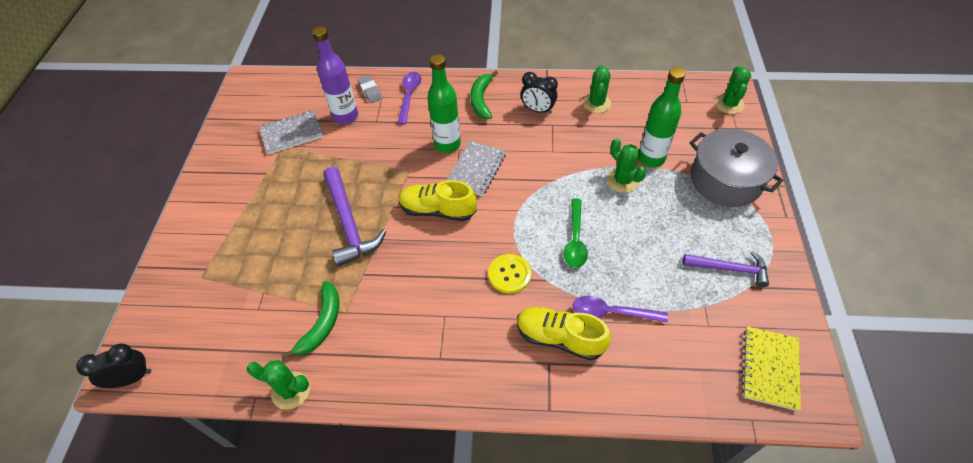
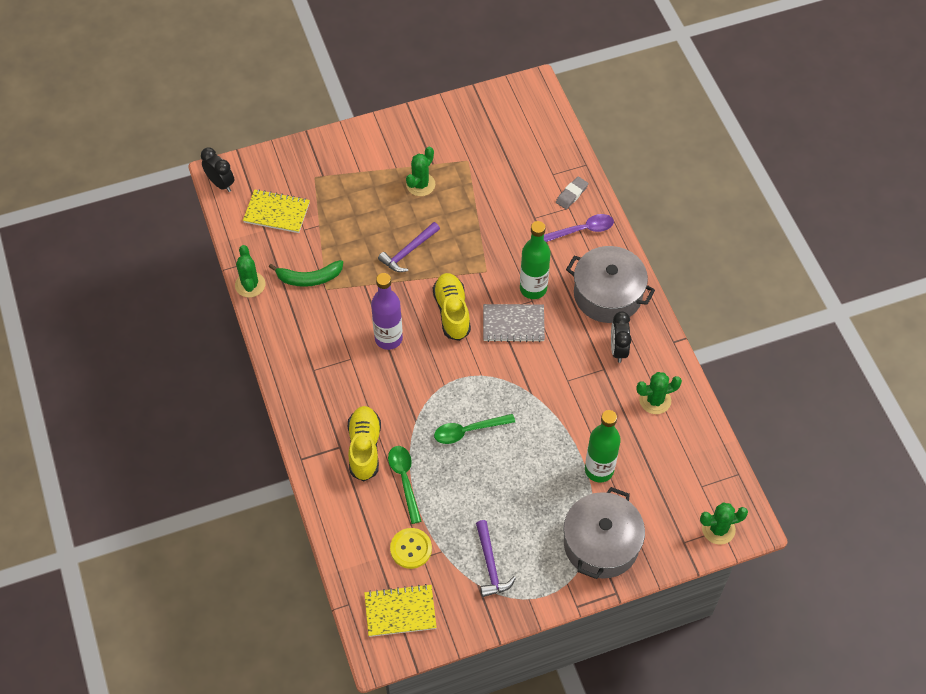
camera: 65 degrees right, 5 degrees up
(216, 329) = (277, 212): none -> yellow notebook
(292, 133) = (486, 159): grey notebook -> none
(346, 116) = (528, 190): purple bottle -> purple bottle (388, 338)
(349, 223) = (408, 251): purple hammer -> purple hammer, size x0.64
(481, 100) = (607, 294): green banana -> grey pot
(509, 274) = (409, 391): yellow button -> yellow button (411, 549)
(611, 312) = (404, 479): purple spoon -> green spoon
(622, 181) = (557, 451): green cactus -> green cactus (420, 184)

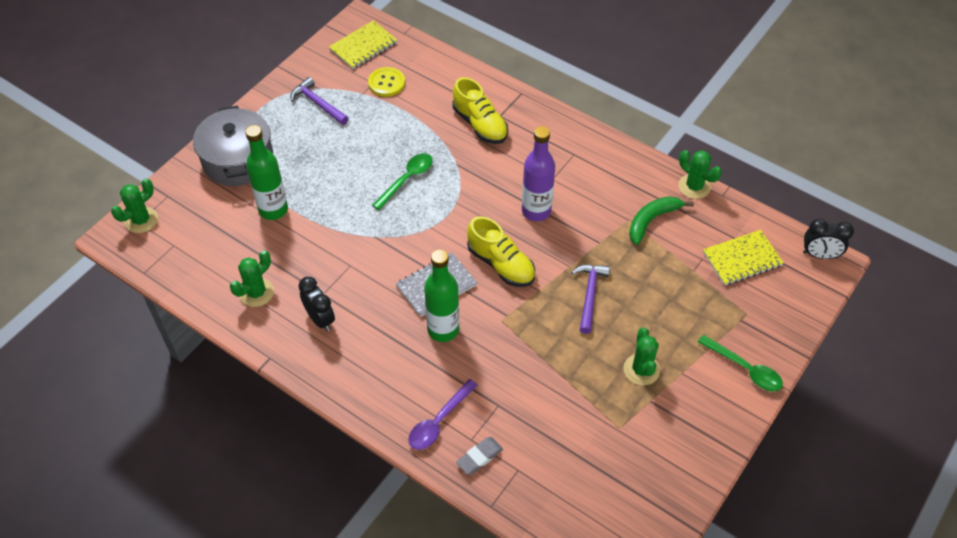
camera: 145 degrees right, 5 degrees down
(404, 479) = (429, 121): green spoon -> green spoon (745, 369)
(571, 194) = (479, 457): grey eraser -> grey eraser turned 45 degrees clockwise
(607, 294) = (365, 367): grey pot -> none

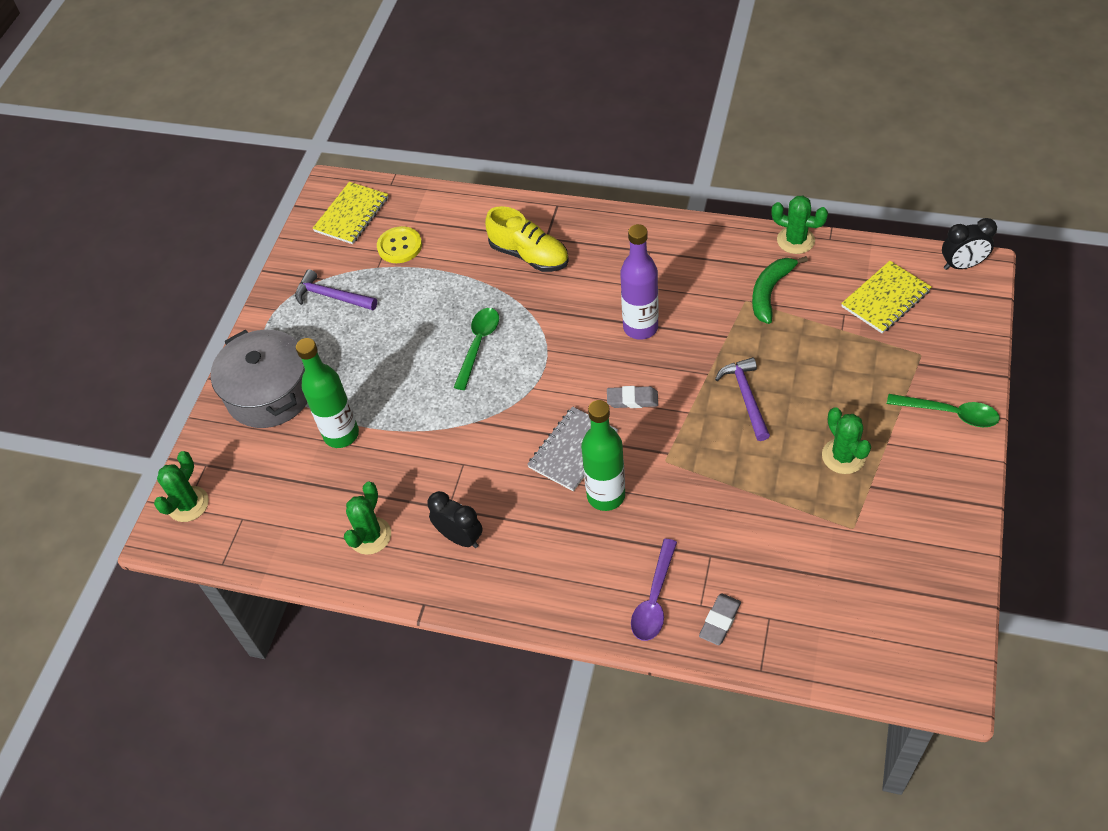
camera: 15 degrees left, 0 degrees up
(501, 264) = (632, 399): yellow shoe -> grey eraser

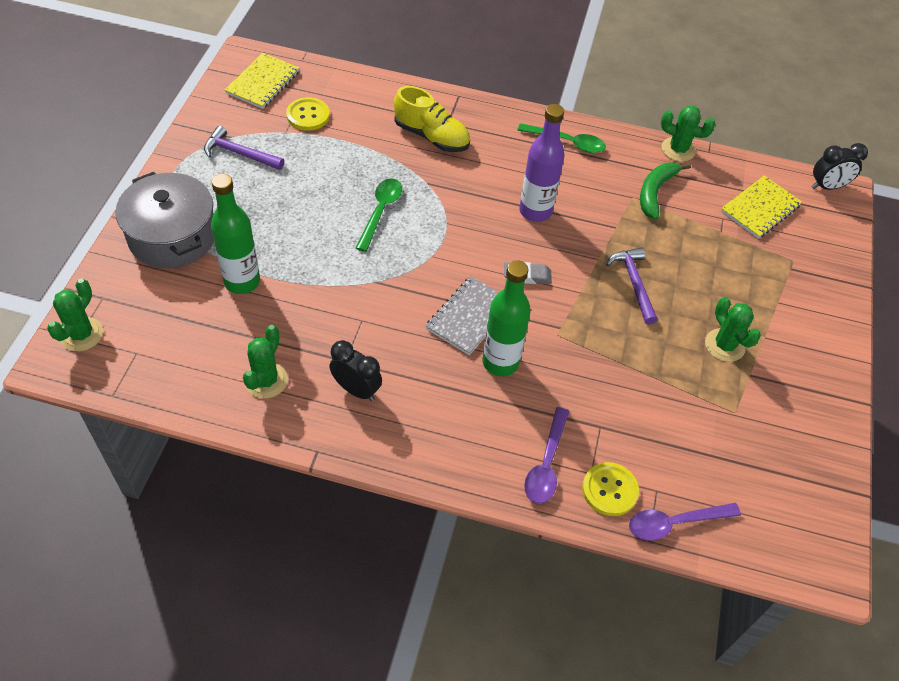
camera: 10 degrees left, 0 degrees up
(720, 621) = (609, 490): grey eraser -> yellow button
(787, 650) = (674, 523): none -> purple spoon
(950, 413) = (821, 315): green spoon -> green spoon (567, 142)

